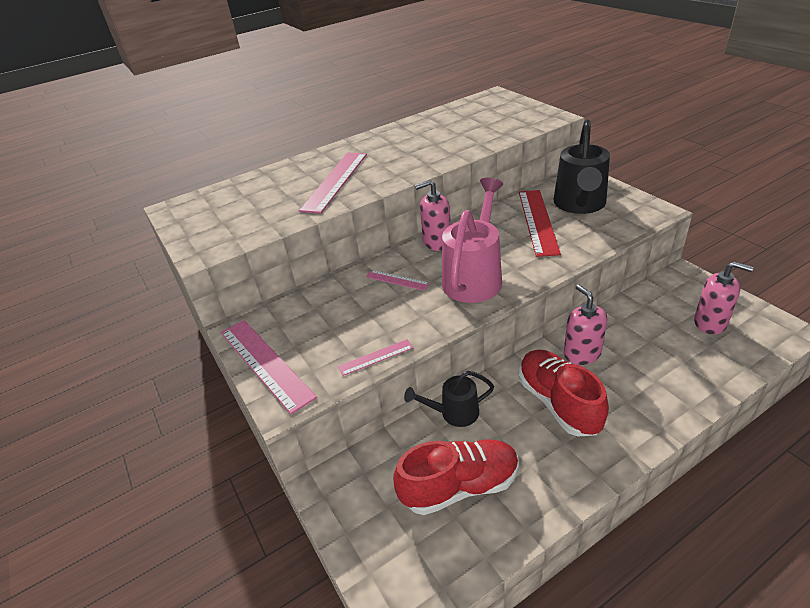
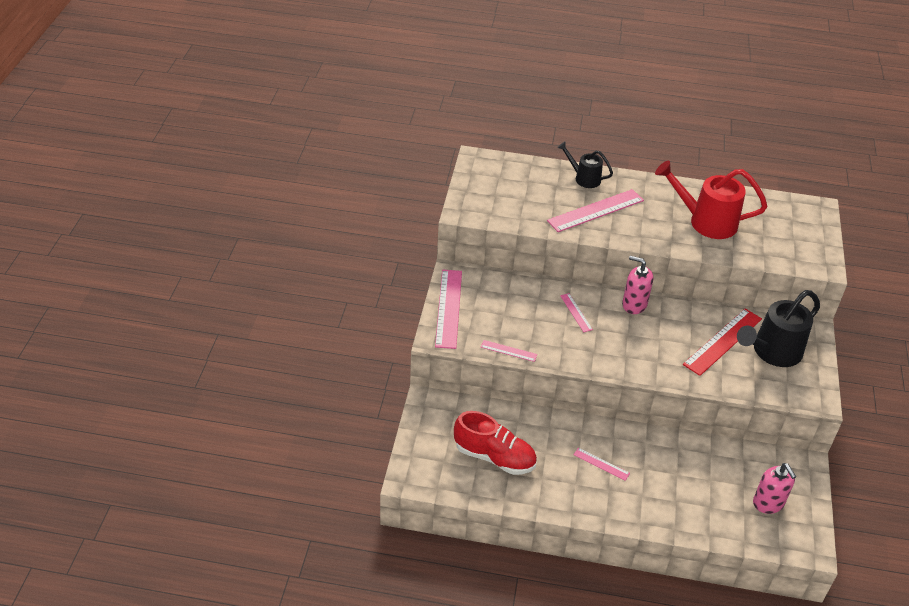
camera: 35 degrees right, 5 degrees up
(433, 140) = (705, 221): none -> red watering can
(454, 413) = (535, 421): black watering can -> black watering can (584, 178)
(474, 276) = (625, 347): pink watering can -> none
(558, 403) = (601, 464): red shoe -> pink ruler
(581, 354) = (655, 452): pink soap dispenser -> none

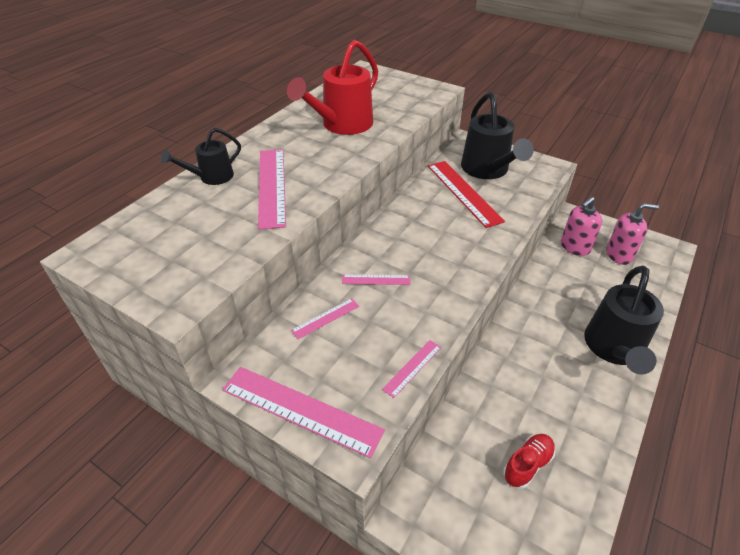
camera: 65 degrees left, 0 degrees up
(494, 457) = (527, 465): red shoe -> red shoe, size x0.58
(601, 464) = (555, 357): pink ruler -> pink ruler (325, 318)
(634, 304) = (387, 231): pink soap dispenser -> pink soap dispenser (574, 247)
(635, 503) = (614, 349): none -> black watering can

